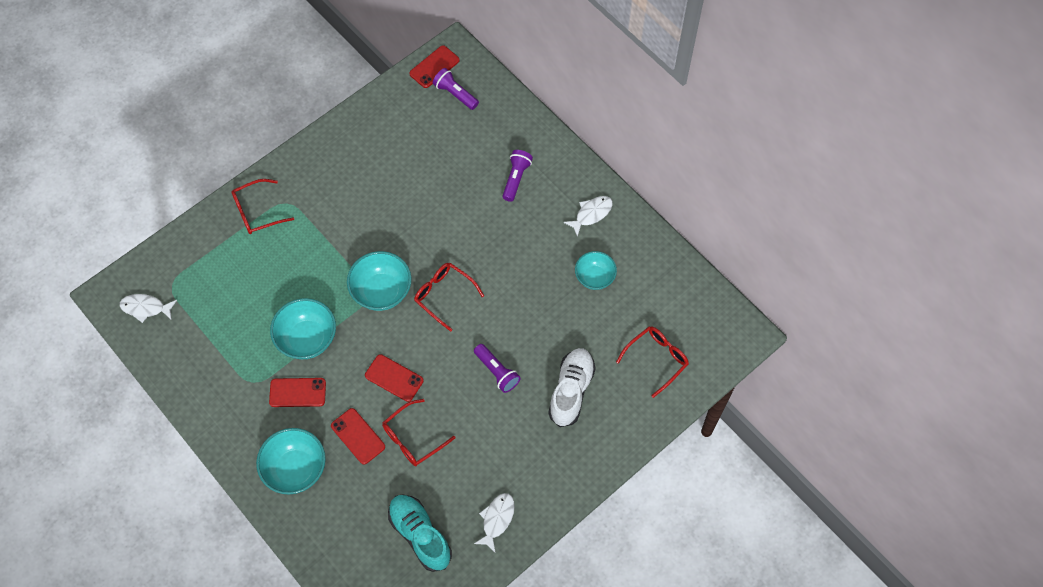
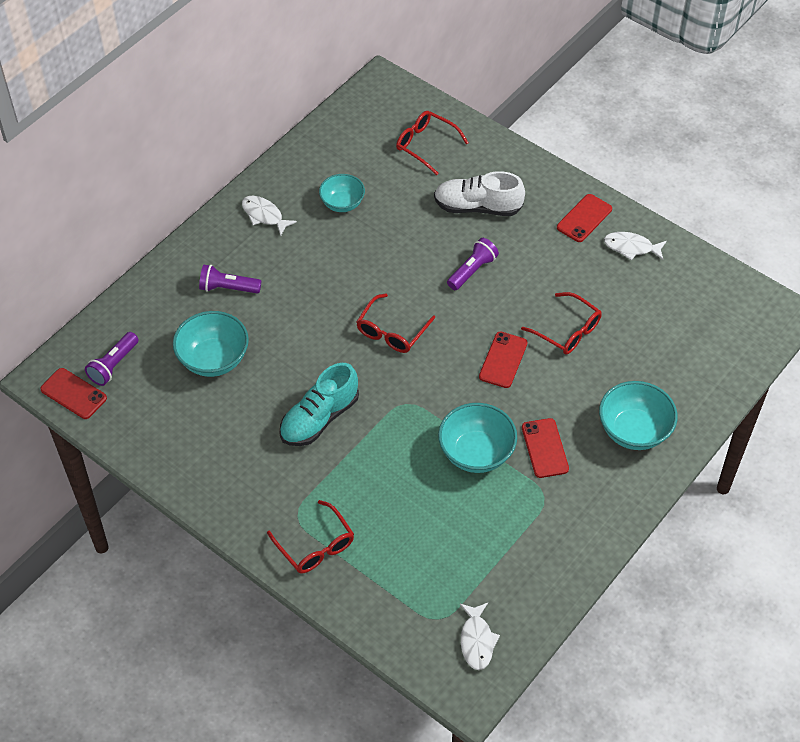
camera: 100 degrees left, 10 degrees down
(358, 436) = (579, 380): red phone -> red phone (584, 218)
(381, 291) = (399, 391): turquoise bowl -> turquoise bowl (213, 359)
(420, 535) = (668, 307): turquoise shoe -> turquoise shoe (319, 418)

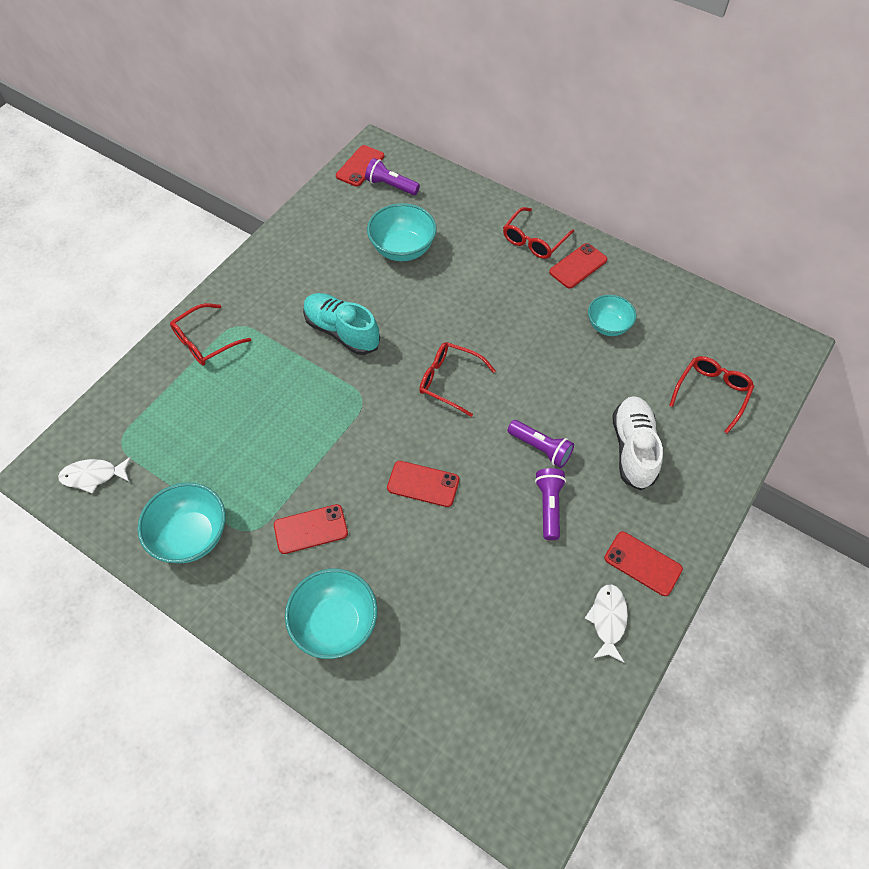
camera: 85 degrees right, 5 degrees up
(228, 288) = (484, 249): purple flashlight -> purple flashlight (549, 506)
(264, 215) = (578, 266): white fish -> red phone
(476, 453) = (304, 464): turquoise bowl -> turquoise bowl (191, 535)
(567, 331) = (469, 548): red glasses -> red glasses (534, 240)

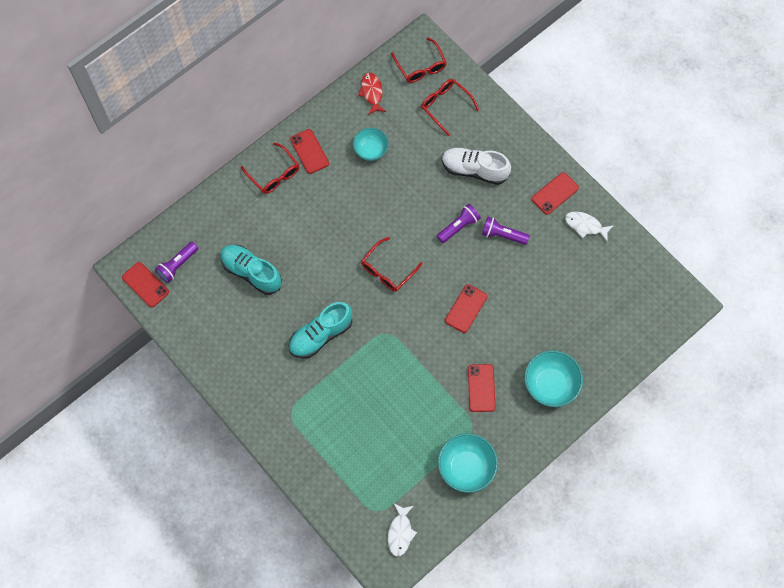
camera: 75 degrees left, 10 degrees up
(205, 342) = (300, 439): red glasses -> red glasses (421, 67)
(402, 249) = (251, 272): turquoise bowl -> turquoise shoe
(688, 309) = (372, 93): none -> red fish

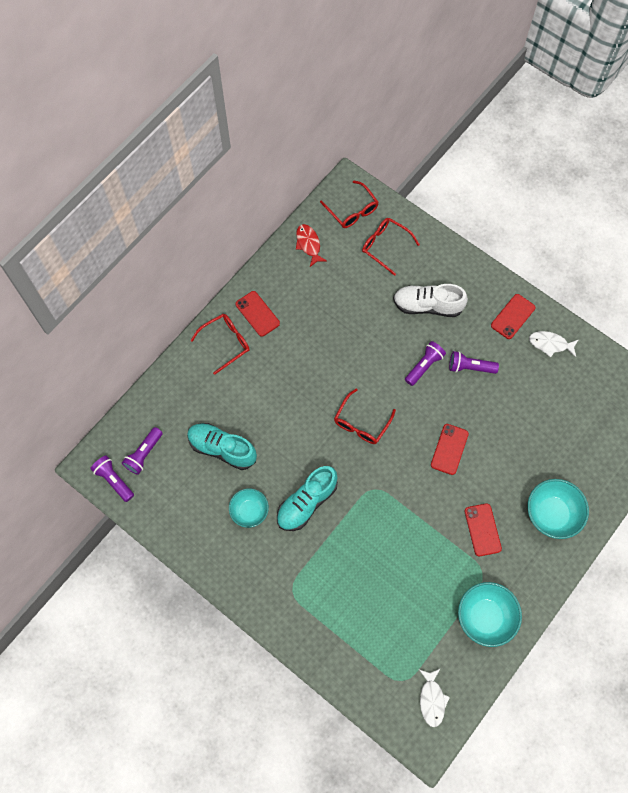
camera: 10 degrees left, 0 degrees up
(145, 284) = (114, 480): red phone -> purple flashlight
(274, 174) = (226, 343): red glasses -> red glasses turned 75 degrees counterclockwise
(371, 150) = (319, 302): turquoise bowl -> turquoise bowl (249, 511)

